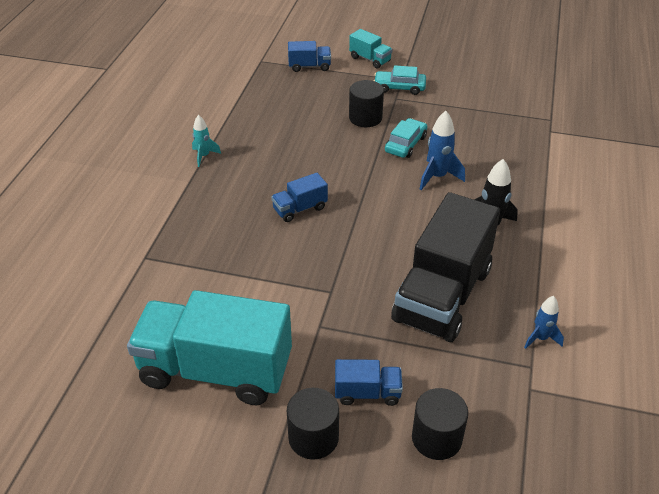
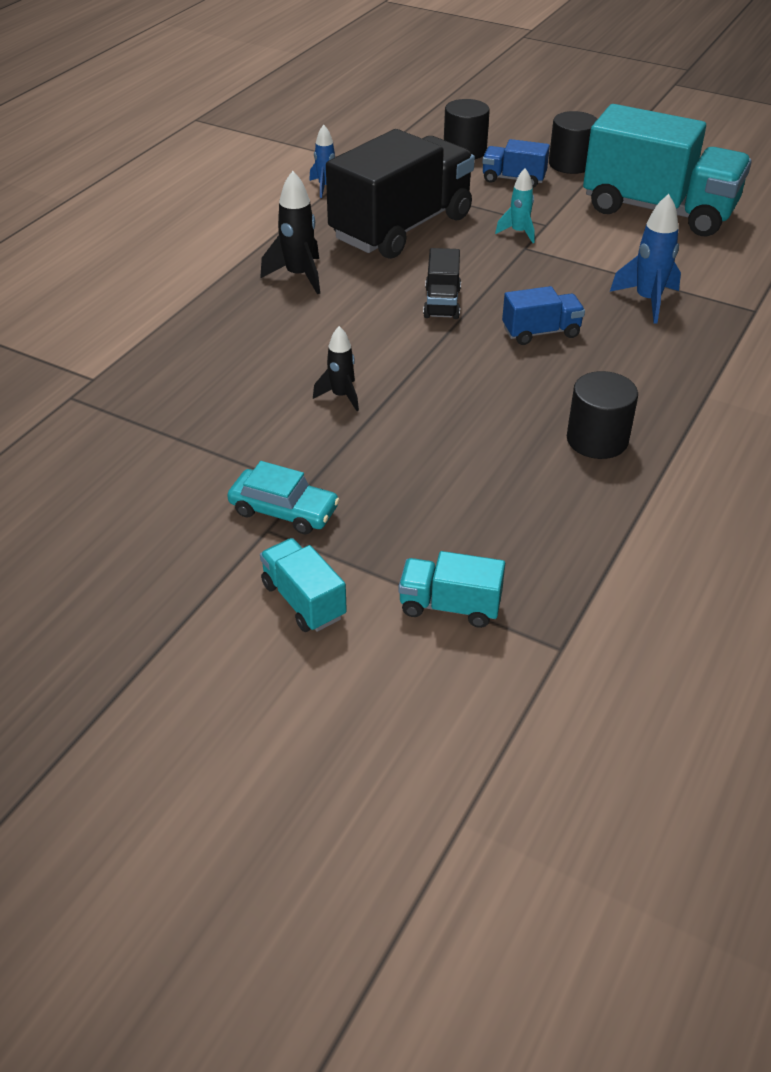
camera: 165 degrees left, 0 degrees up
(204, 156) = (686, 432): turquoise rocket -> turquoise rocket (518, 233)
(309, 66) = (450, 606): blue truck -> turquoise truck
(365, 118) = (384, 455): black cylinder -> black cylinder (597, 440)
(375, 221) = (442, 303): none -> black truck
(405, 144) = (341, 396): turquoise car -> black rocket
(437, 177) = (324, 341): blue rocket -> blue rocket (647, 301)

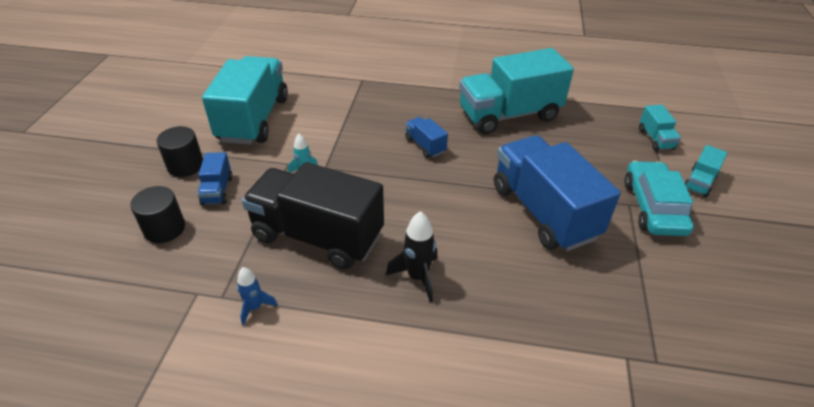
camera: 110 degrees left, 0 degrees up
(284, 510) = (653, 207): turquoise car -> turquoise car, size x1.57
(341, 396) = (543, 212): black rocket -> blue truck
(442, 303) = (415, 191): black truck -> none
(597, 440) = (509, 115): black cylinder -> turquoise truck
(647, 301) = (370, 113): blue rocket -> none

